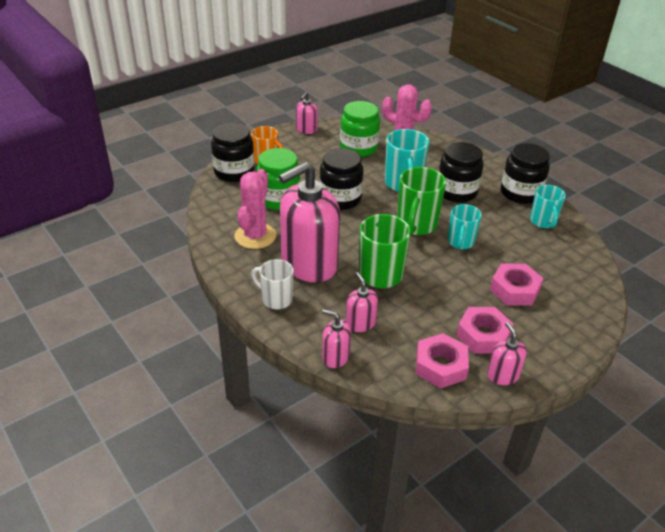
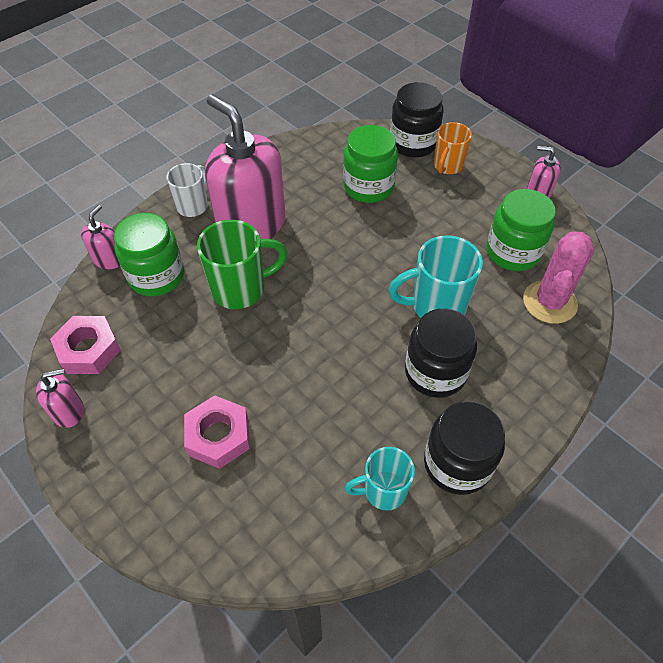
camera: 85 degrees right, 15 degrees up
(255, 236) = (295, 177): pink cactus -> none
(340, 199) = (383, 242): black jar -> none
(360, 323) = (156, 276): pink soap dispenser -> green jar
(416, 225) = (342, 323): green mug -> none
(460, 242) = (312, 374): turquoise mug -> none
(483, 335) = (134, 394): pink nut -> none

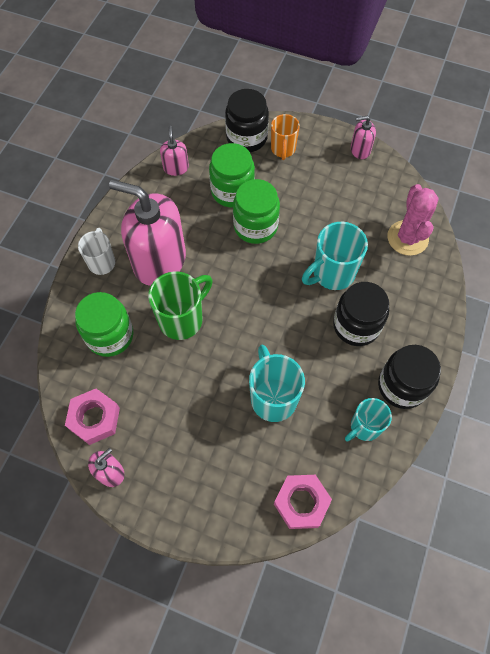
camera: 25 degrees left, 10 degrees up
(109, 259) = (62, 337): pink soap dispenser -> pink soap dispenser (176, 168)
(218, 436) = (232, 440): pink nut -> pink nut (301, 503)
(292, 410) = (273, 397): none -> turquoise mug
(513, 252) = (364, 207): green jar -> green jar (255, 226)

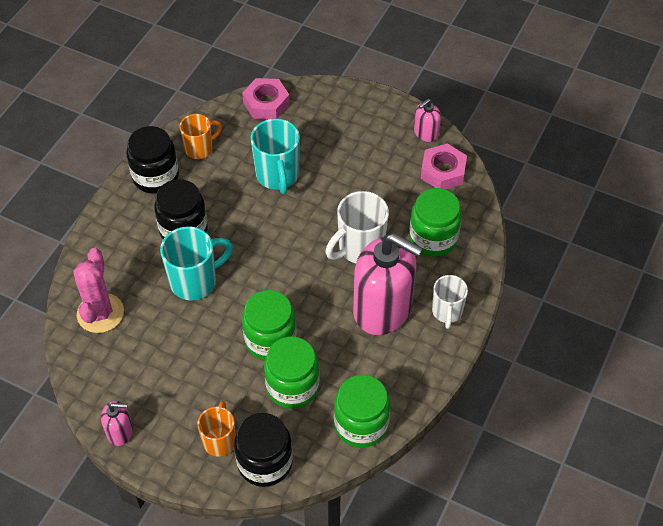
camera: 175 degrees left, 10 degrees down
(176, 168) = (361, 424): pink soap dispenser -> green jar
(182, 319) = (359, 248): green mug -> white mug
(364, 427) = (200, 149): turquoise mug -> orange mug

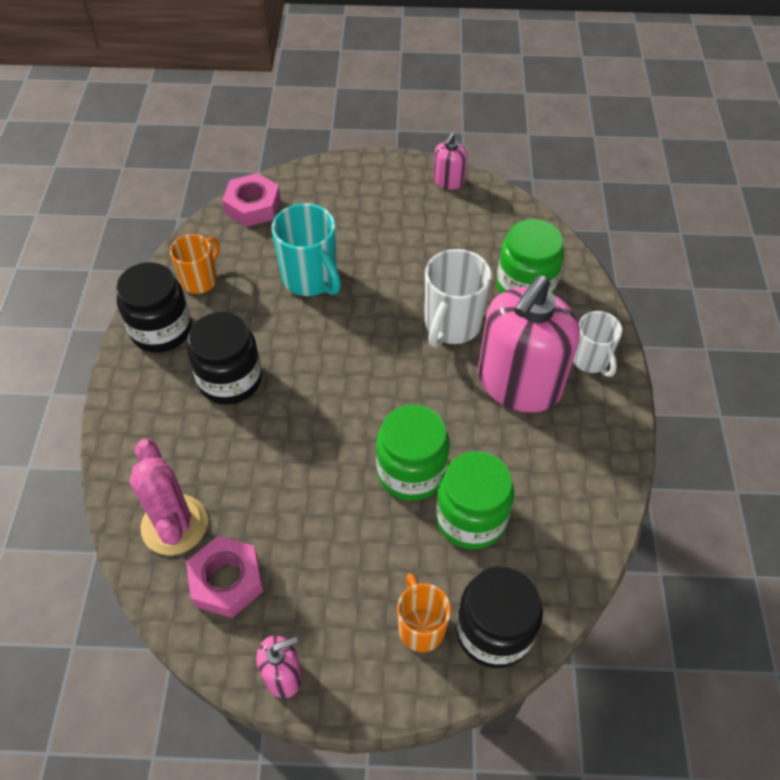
camera: 25 degrees left, 0 degrees up
(195, 281) = (278, 436): turquoise mug -> none
(361, 424) = (578, 530): green jar -> none
(383, 308) = (519, 383): pink soap dispenser -> pink soap dispenser turned 120 degrees clockwise
(443, 171) = (491, 214): pink nut -> pink nut (227, 581)

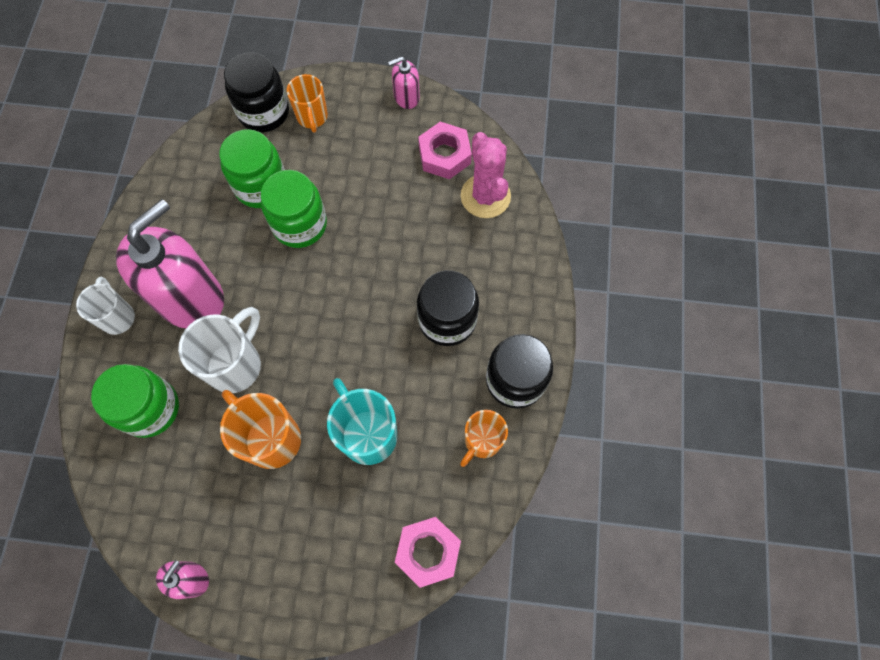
camera: 175 degrees left, 15 degrees up
(402, 271) = (271, 438): none -> orange mug

